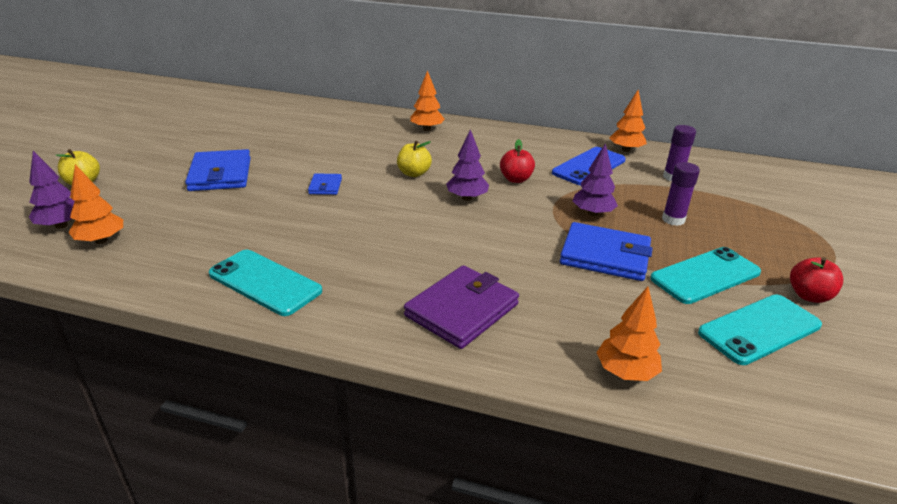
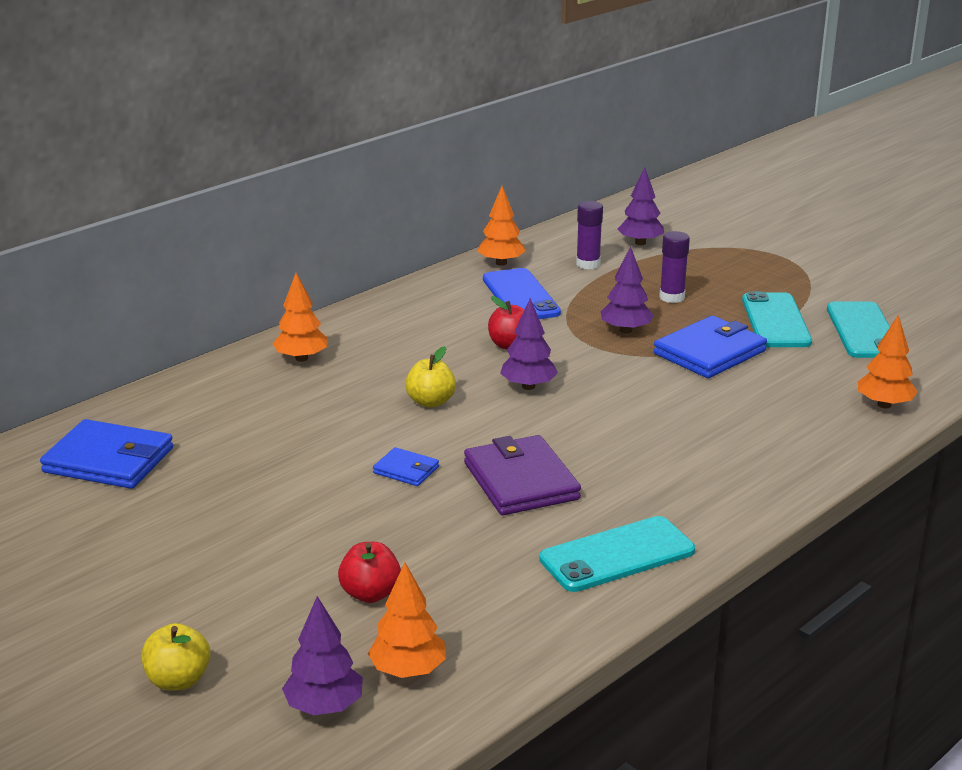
camera: 60 degrees left, 5 degrees down
(220, 174) = (281, 546): blue wallet -> blue wallet (109, 460)
(461, 310) = (750, 451): purple wallet -> purple wallet (521, 481)
(741, 188) = (640, 243): none -> purple tree
(809, 296) = (833, 293): red apple -> red apple (370, 594)

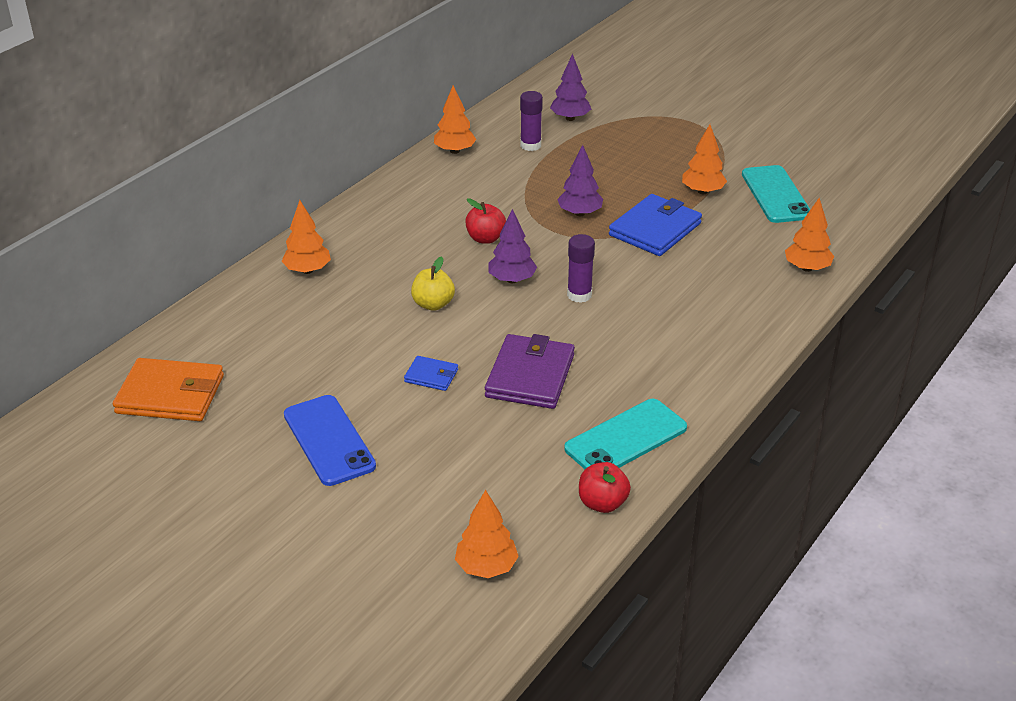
camera: 10 degrees left, 10 degrees up
(109, 460) = (170, 394): blue wallet -> orange wallet
(178, 680) = (301, 600): yellow apple -> none
(324, 707) = (428, 609): purple tree -> none
(370, 594) = (435, 499): red apple -> red apple (602, 503)
(520, 296) = (480, 185): blue phone -> blue phone (328, 440)
(521, 481) = (530, 376): purple wallet -> purple wallet turned 45 degrees clockwise
(672, 297) = (610, 174): purple glue stick -> purple glue stick (579, 295)
(776, 321) = (702, 191): turquoise phone -> orange tree

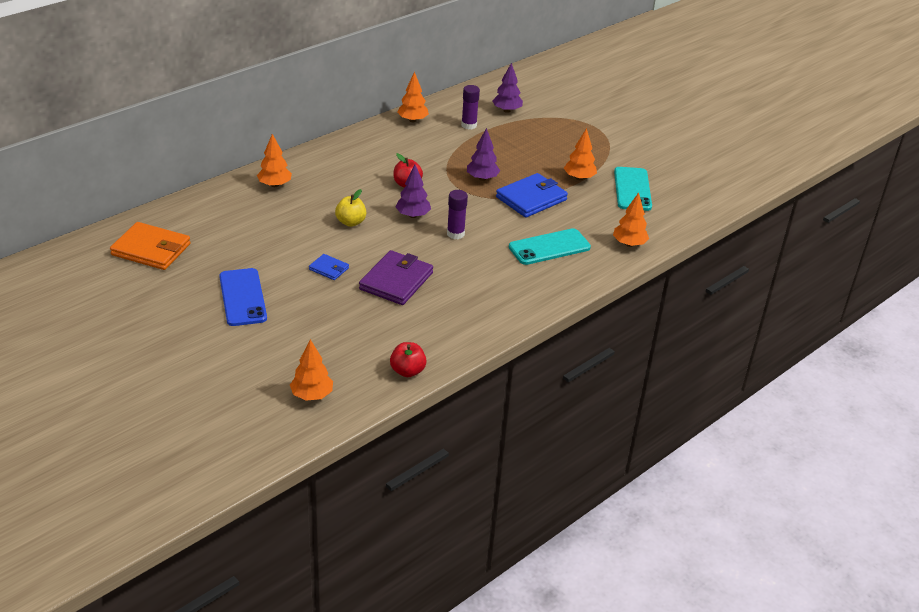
camera: 10 degrees right, 0 degrees up
(625, 438) = (443, 333): turquoise phone -> turquoise phone (549, 247)

